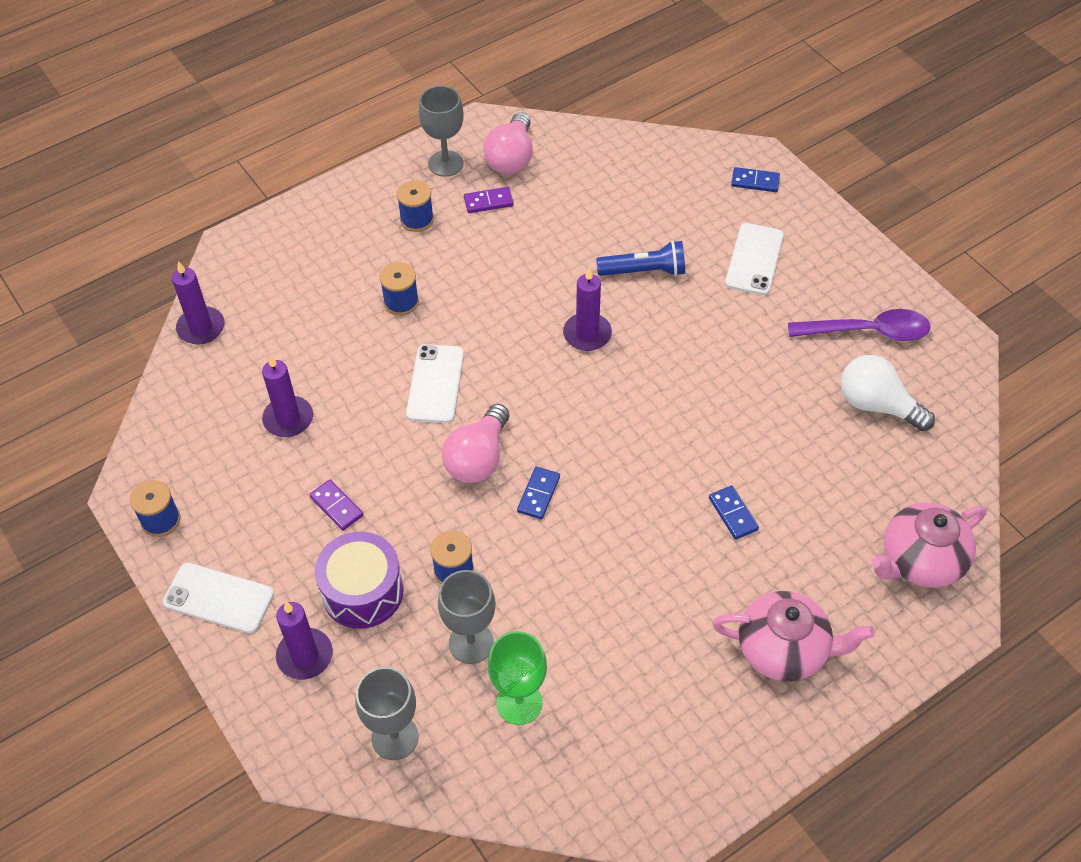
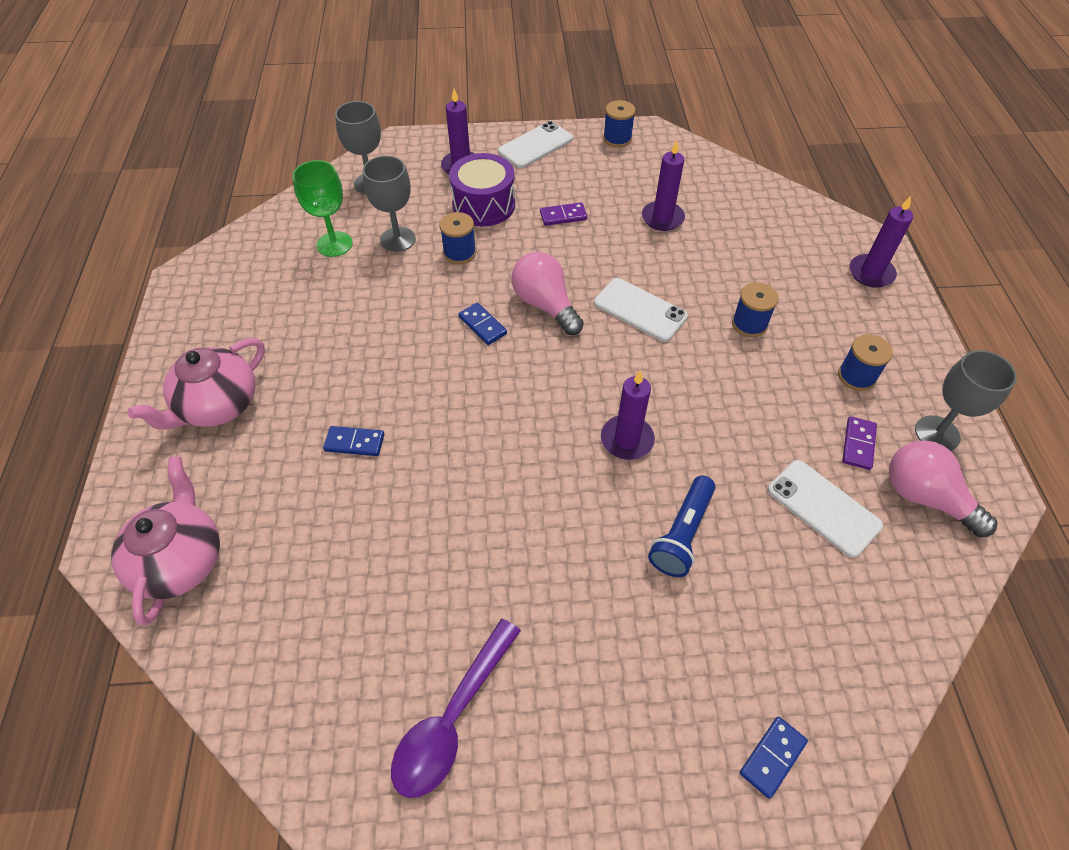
camera: 120 degrees right, 0 degrees up
(201, 328) = (788, 202): purple candle -> purple candle (871, 273)
(754, 259) = (637, 662): white phone -> white phone (823, 507)
(877, 405) = (357, 651): white light bulb -> none

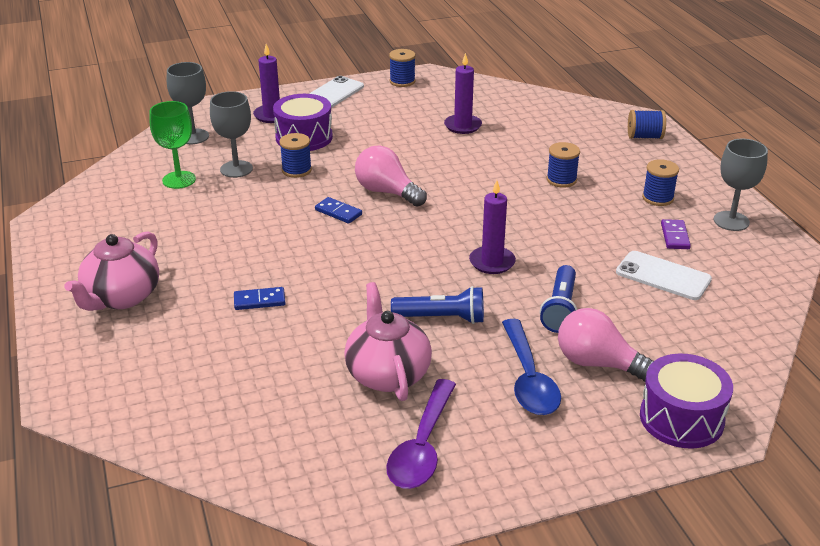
camera: 15 degrees left, 20 degrees down
(181, 560) = (137, 398): pink teapot -> pink teapot (387, 374)
(541, 516) = (442, 318): none -> blue flashlight
(563, 216) = (377, 135): purple domino -> none
(609, 640) = (529, 379): none -> blue spoon
(640, 310) = (468, 184): white phone -> none
(772, 757) = (681, 418): blue domino -> purple drum
(871, 273) = (644, 137): purple candle -> blue spool
(925, 497) = (736, 258): pink light bulb -> pink light bulb (598, 363)

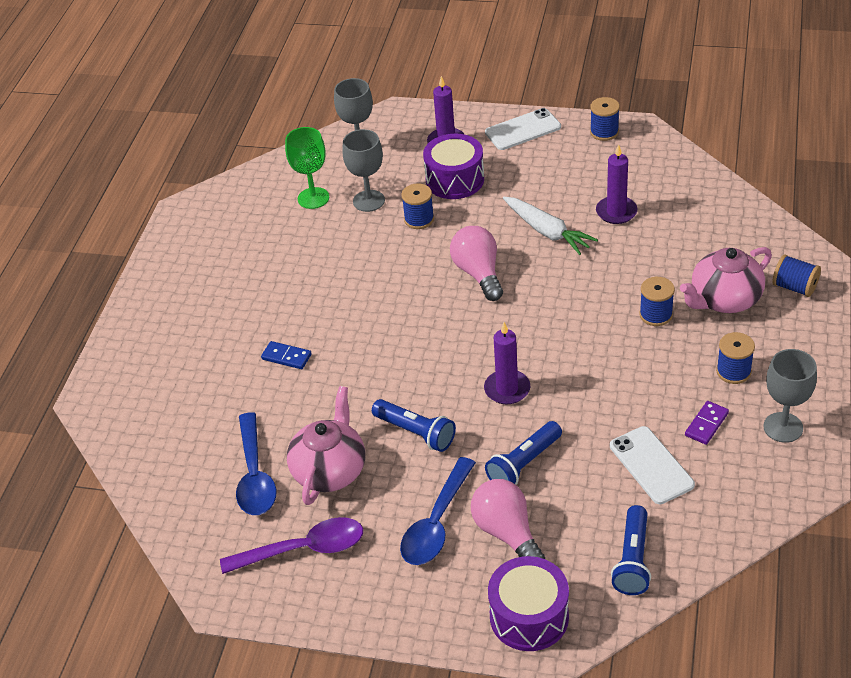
camera: 35 degrees right, 10 degrees up
(121, 297) = (188, 313): pink teapot -> pink teapot (724, 300)
(313, 404) = (255, 475): none -> blue spoon
(338, 212) = (418, 283): blue domino -> none
(418, 151) = (547, 231): none -> white carrot
(422, 446) = (304, 549): purple spoon -> purple spoon turned 150 degrees counterclockwise
(719, 345) = (632, 560): none -> blue flashlight

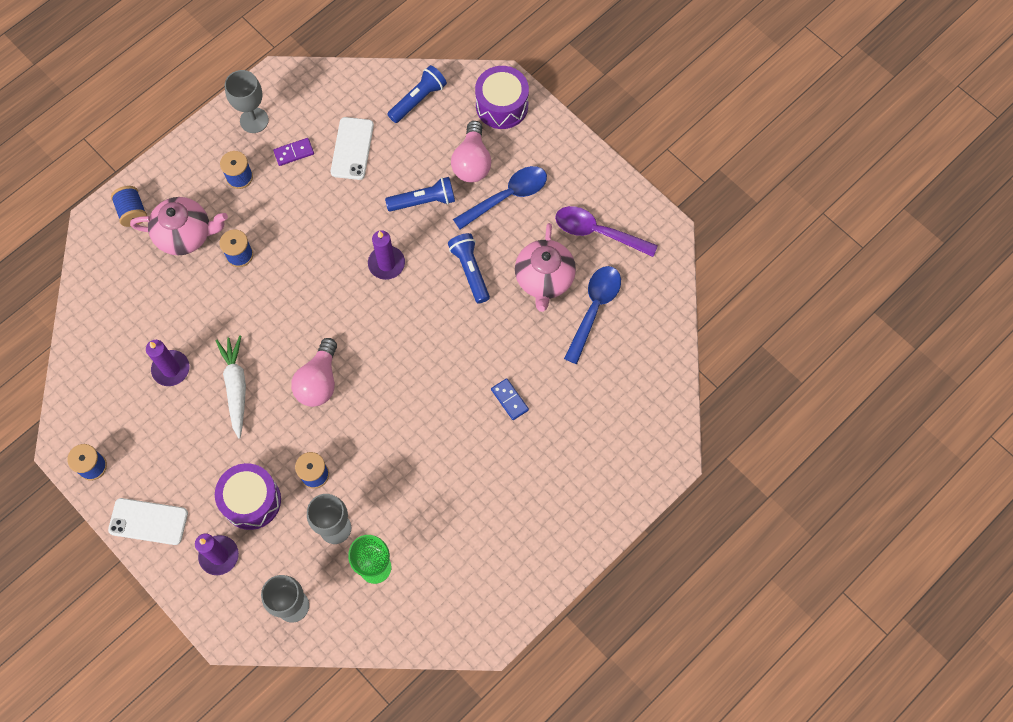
camera: 150 degrees left, 25 degrees up
(330, 470) = (544, 279): pink teapot -> pink teapot turned 45 degrees counterclockwise

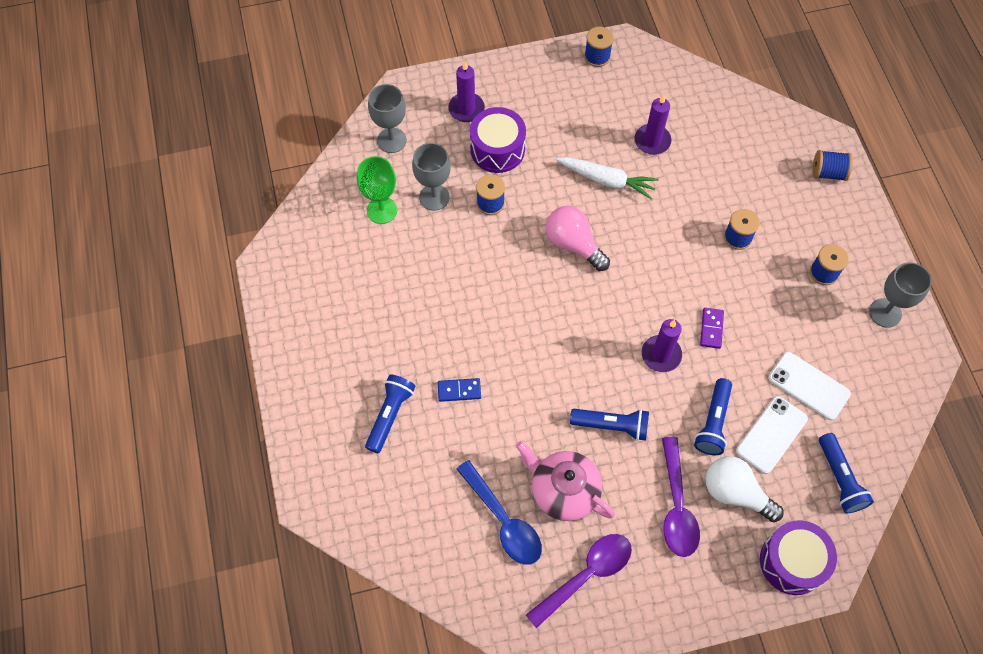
camera: 120 degrees right, 5 degrees down
(148, 521) = (526, 75): white phone -> white phone (771, 435)
(185, 234) = (782, 204): pink teapot -> none
(294, 153) = (829, 331): purple domino -> purple domino (711, 329)
(472, 162) = (735, 493): pink light bulb -> white light bulb
(507, 196) = (677, 506): blue spoon -> purple spoon
(563, 441) = (390, 415): none -> blue flashlight

